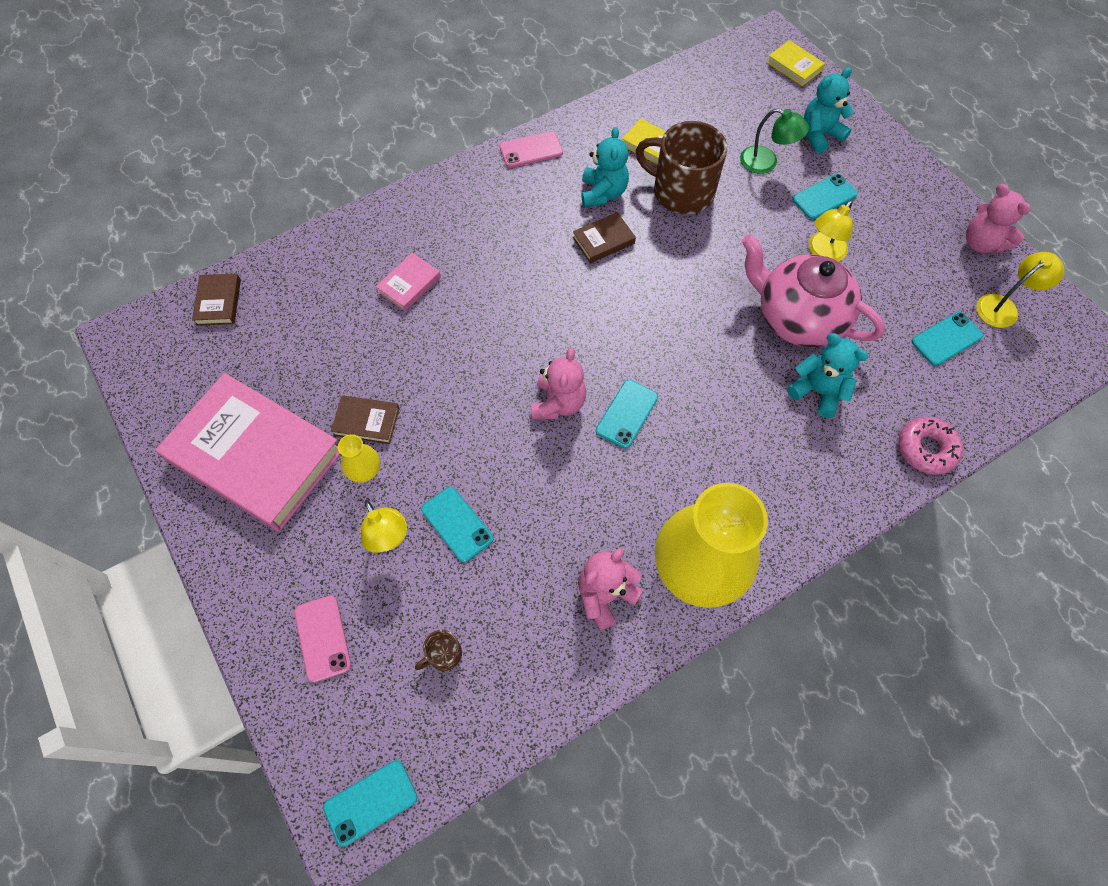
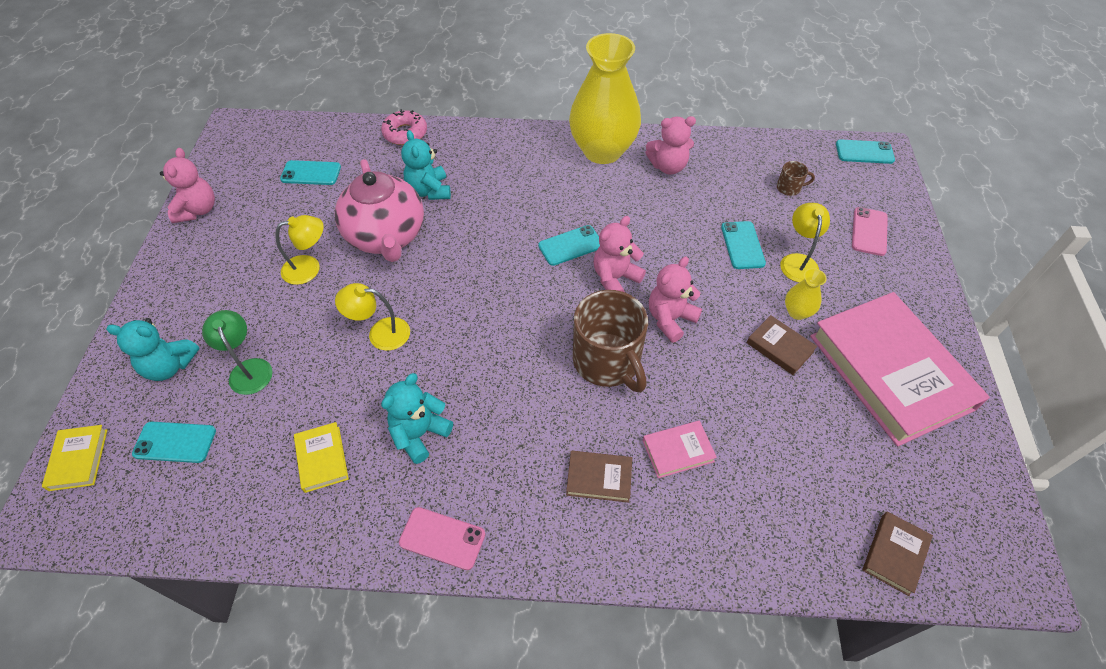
camera: 145 degrees left, 10 degrees down
(480, 391) = (670, 319): none -> pink teddy bear
(603, 240) = (465, 384): brown book -> brown book (599, 478)
(681, 191) = (350, 389): brown mug -> brown mug (607, 361)
(824, 197) = (247, 308): turquoise phone -> turquoise phone (175, 442)
(1003, 307) = (249, 169): yellow lamp -> yellow lamp (380, 333)

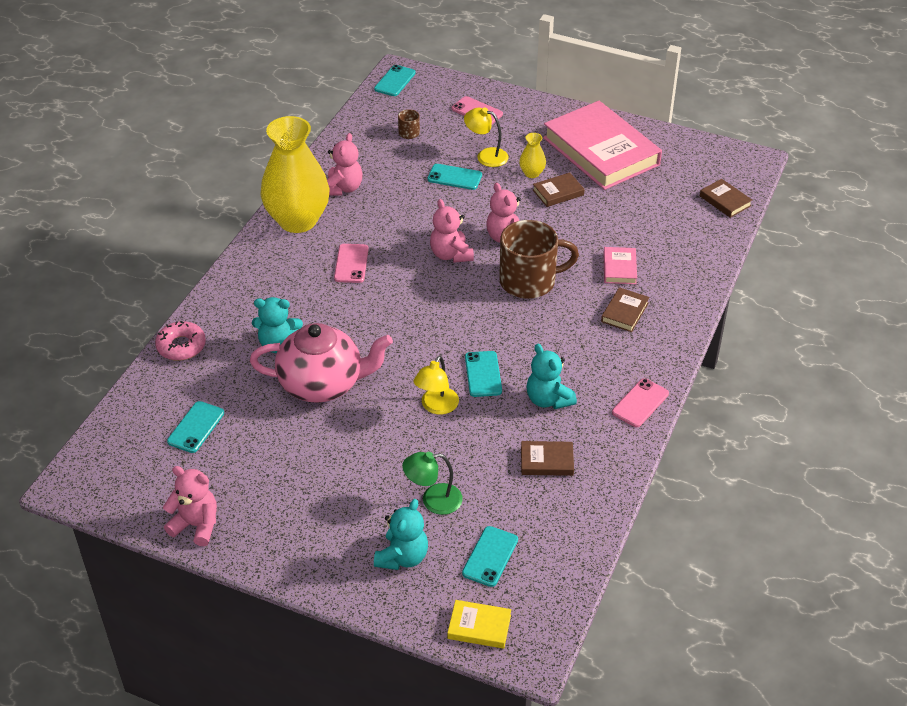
camera: 70 degrees left, 10 degrees down
(309, 268) = (332, 444): yellow lamp -> none
(322, 459) = (547, 461): yellow book -> brown book
(561, 206) = (351, 263): none -> pink phone
(570, 245) = (401, 270): turquoise phone -> turquoise phone (483, 374)
(890, 371) = (601, 151): pink book -> pink book turned 60 degrees clockwise

